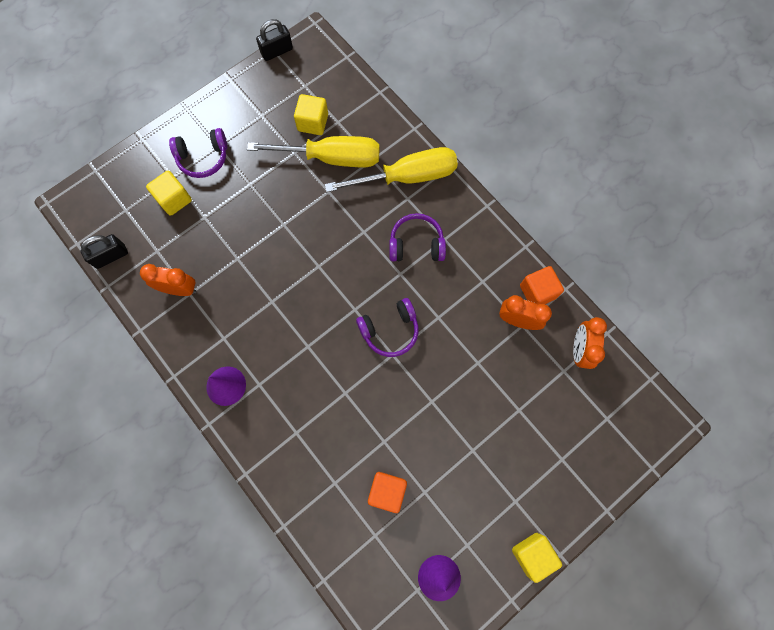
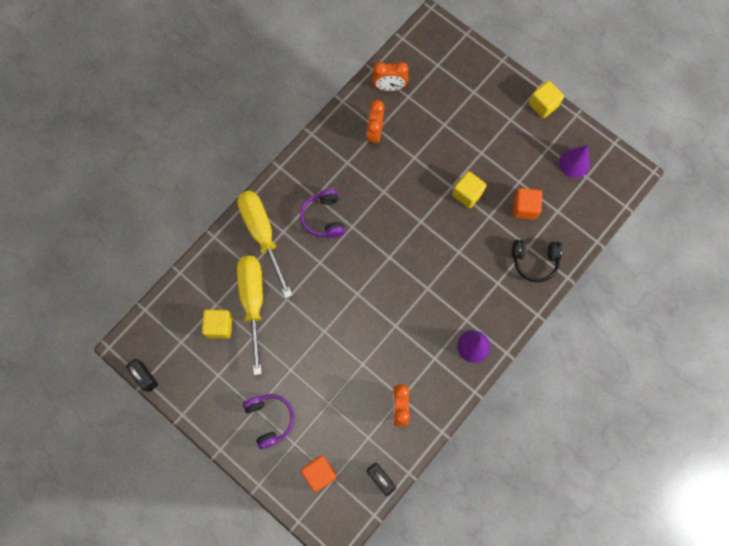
camera: 100 degrees left, 0 degrees up
(174, 199) = (316, 435): yellow cube -> yellow cube (467, 194)
(313, 487) = (534, 261): none -> black headphones
(390, 330) = (402, 226): purple headphones -> none
(537, 292) = (348, 121): orange cube -> orange cube (319, 473)

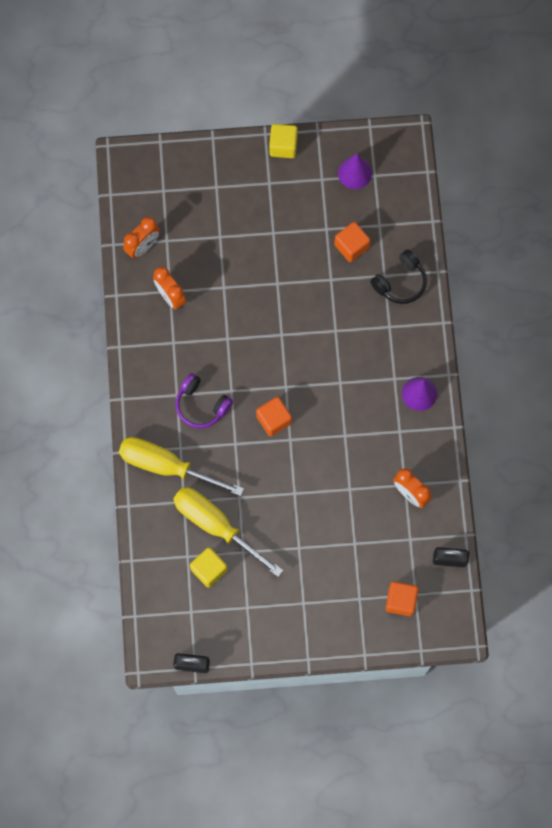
camera: 45 degrees left, 0 degrees up
(270, 419) = (322, 599): purple headphones -> none
(360, 271) = (274, 420): none -> orange cube
(467, 194) = (296, 277): yellow cube -> none

